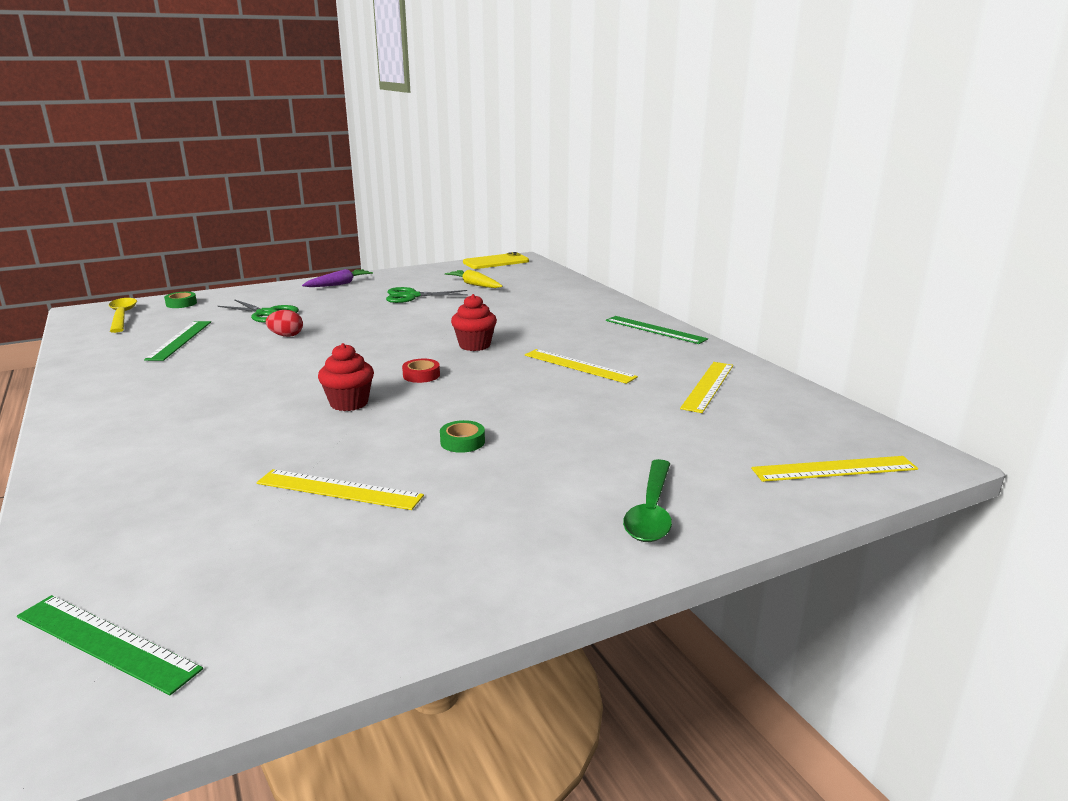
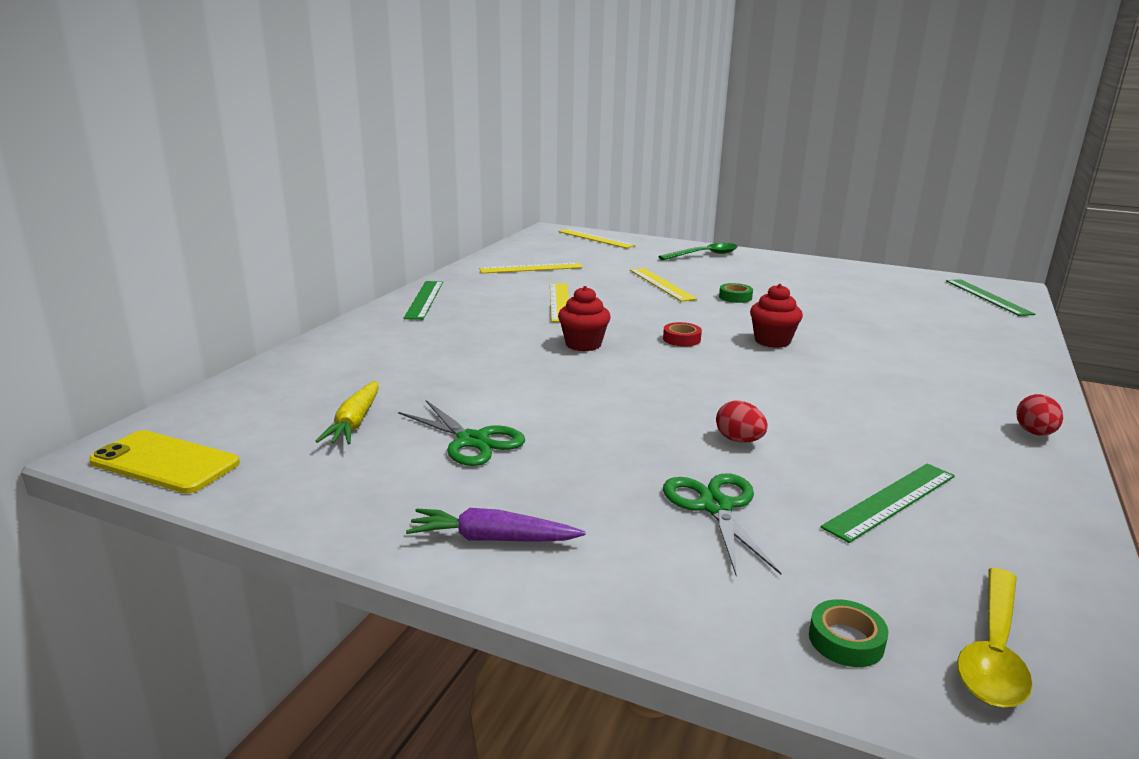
camera: 130 degrees left, 0 degrees up
(80, 405) = (1034, 433): none -> red egg
(339, 489) = (839, 304): yellow ruler -> yellow ruler (661, 284)

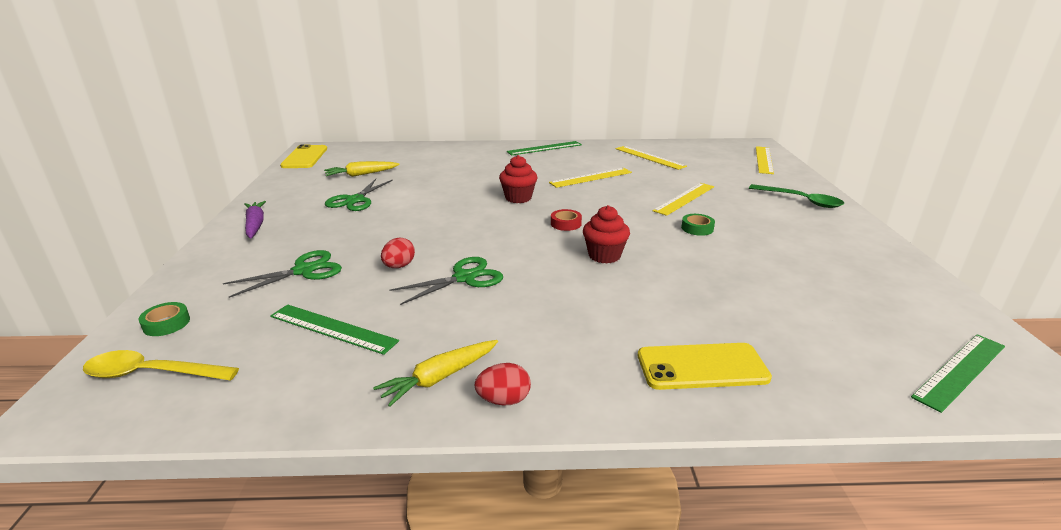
camera: 65 degrees right, 5 degrees up
(790, 410) = (464, 278): none -> green scissors
(981, 355) = (702, 367): none -> yellow phone
(1000, 455) = (439, 378): none -> yellow carrot

